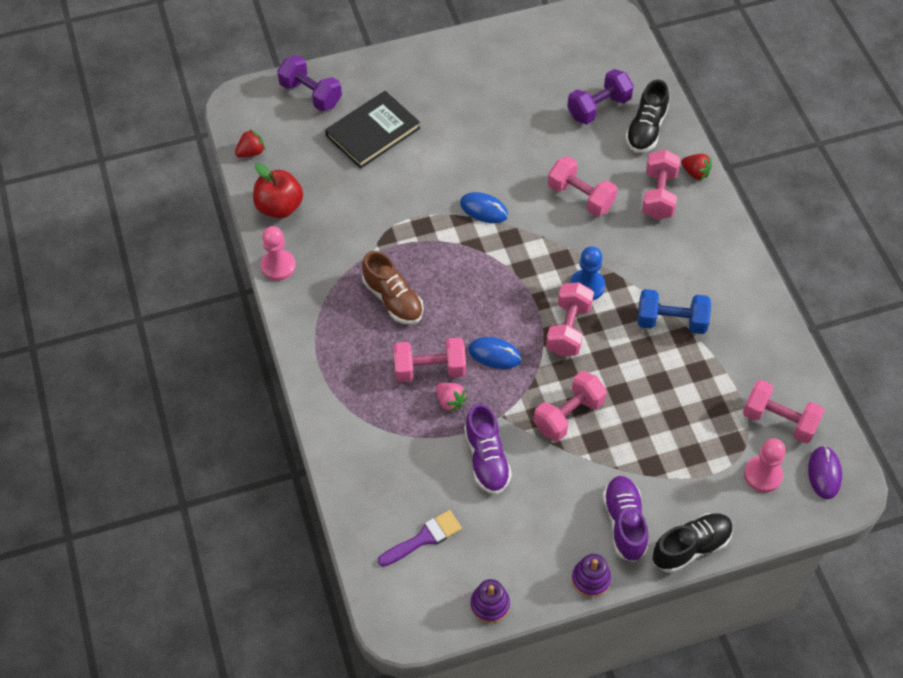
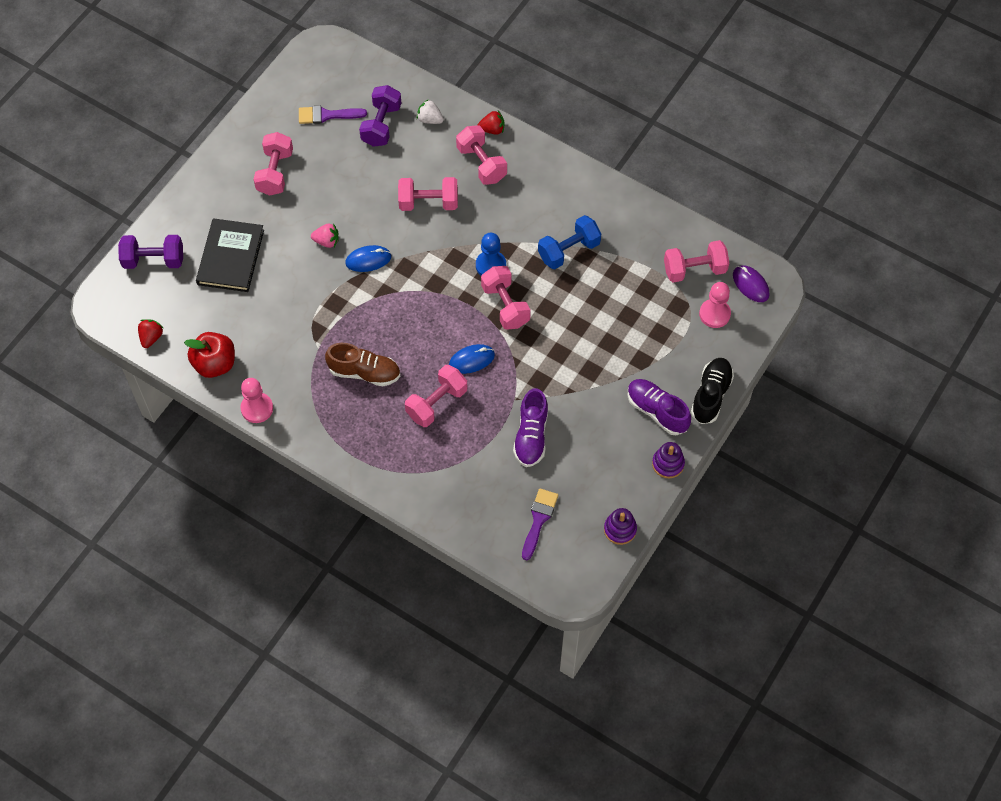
camera: 40 degrees left, 5 degrees up
(450, 401) = (471, 415): pink strawberry -> pink strawberry (326, 241)
(486, 458) = (531, 436): purple shoe -> purple shoe turned 60 degrees clockwise
(559, 71) = (327, 115): none -> purple brush
(568, 415) = (558, 366): pink dumbbell -> pink dumbbell (275, 172)
(646, 129) = (430, 119): black shoe -> white strawberry

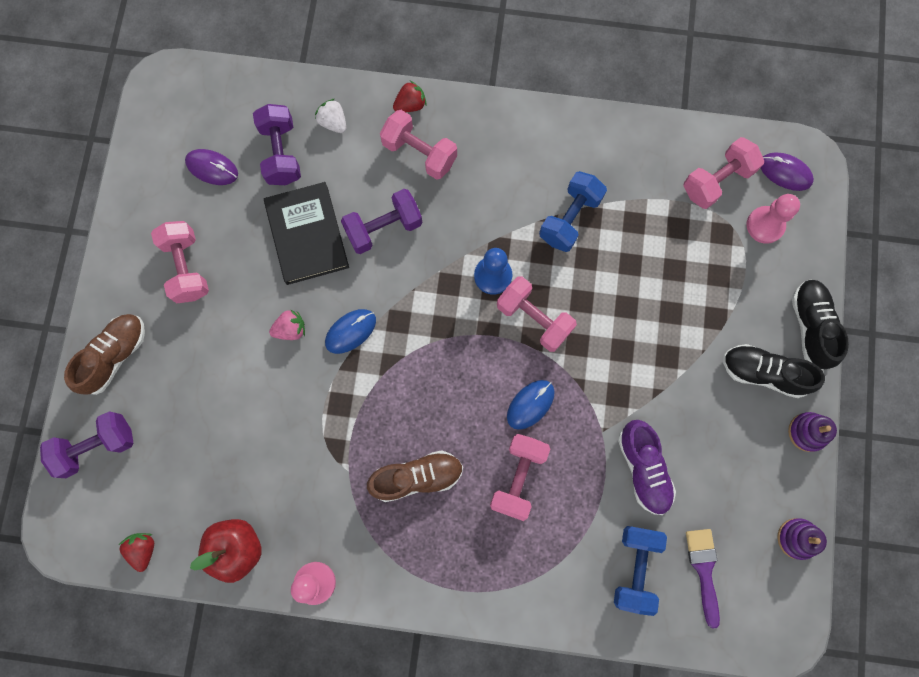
camera: 25 degrees left, 15 degrees up
(196, 208) = (115, 356): none -> brown shoe
(231, 257) = (188, 400): black book -> black book (307, 235)
(327, 115) = (212, 168): purple brush -> purple mouse
(428, 203) = (383, 228): pink dumbbell -> purple dumbbell
(430, 119) = (333, 122): white strawberry -> white strawberry turned 45 degrees clockwise
(489, 497) = (635, 568): none -> blue dumbbell
(657, 411) = (763, 373): purple shoe -> black shoe

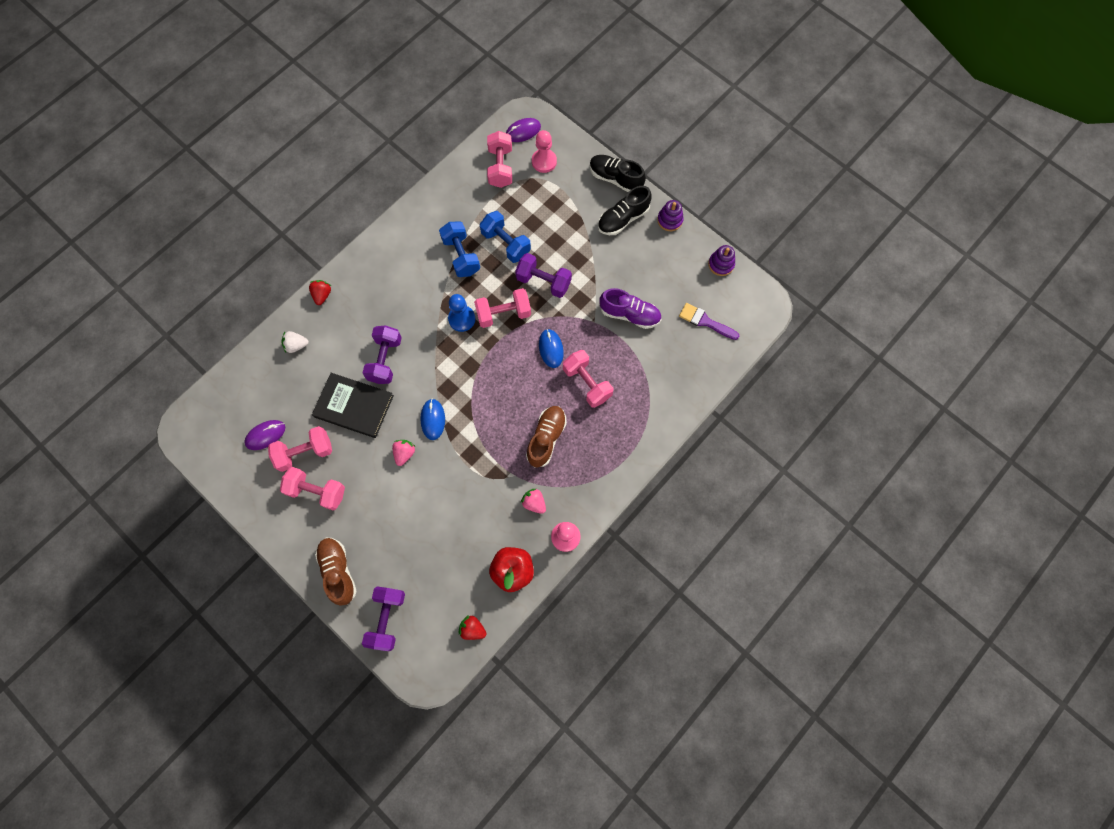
camera: 55 degrees left, 5 degrees down
(281, 153) = (290, 388): purple dumbbell -> purple dumbbell (543, 281)
(331, 517) = (534, 503): none -> pink strawberry
(419, 153) = (356, 309): pink dumbbell -> pink dumbbell (305, 452)
(635, 568) = (679, 355): blue dumbbell -> blue dumbbell (506, 243)

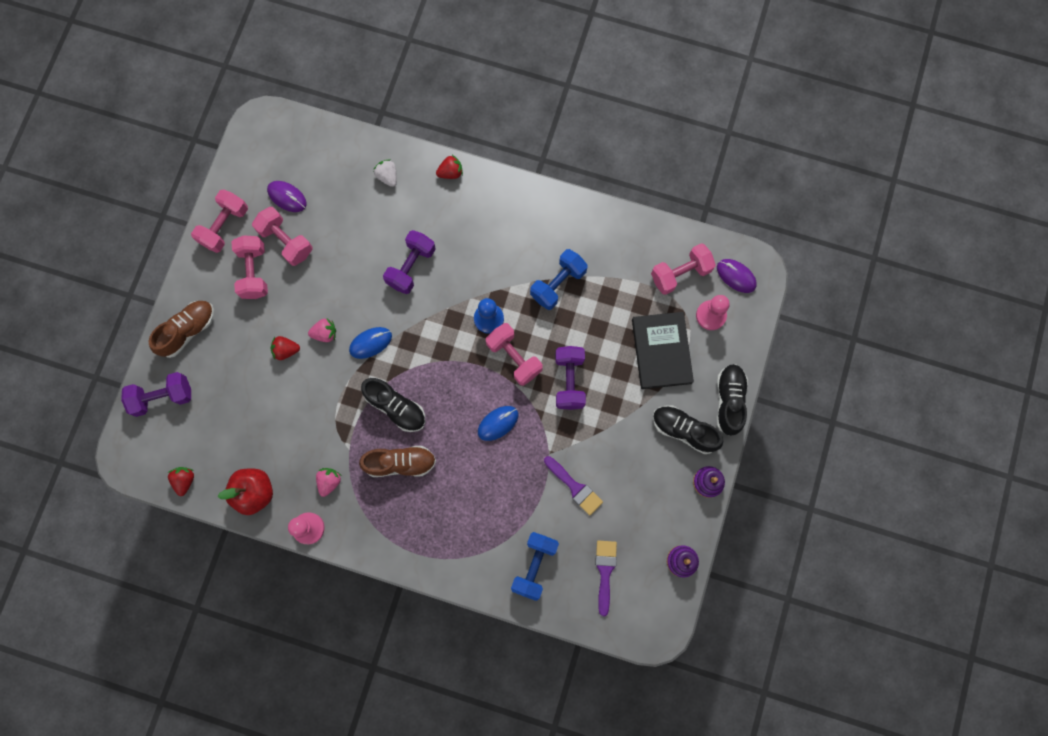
camera: 65 degrees right, 5 degrees up
(354, 406) = (351, 262): black book -> black book (661, 351)
(385, 360) = (411, 267): purple dumbbell -> purple dumbbell turned 45 degrees counterclockwise
(402, 492) = (286, 350): none -> red strawberry
(498, 422) = (396, 407): none -> black shoe
(506, 243) = (594, 322): blue dumbbell -> blue dumbbell (534, 565)
(587, 383) = (477, 477): pink dumbbell -> pink dumbbell (225, 226)
(629, 314) = (575, 487): purple shoe -> purple brush

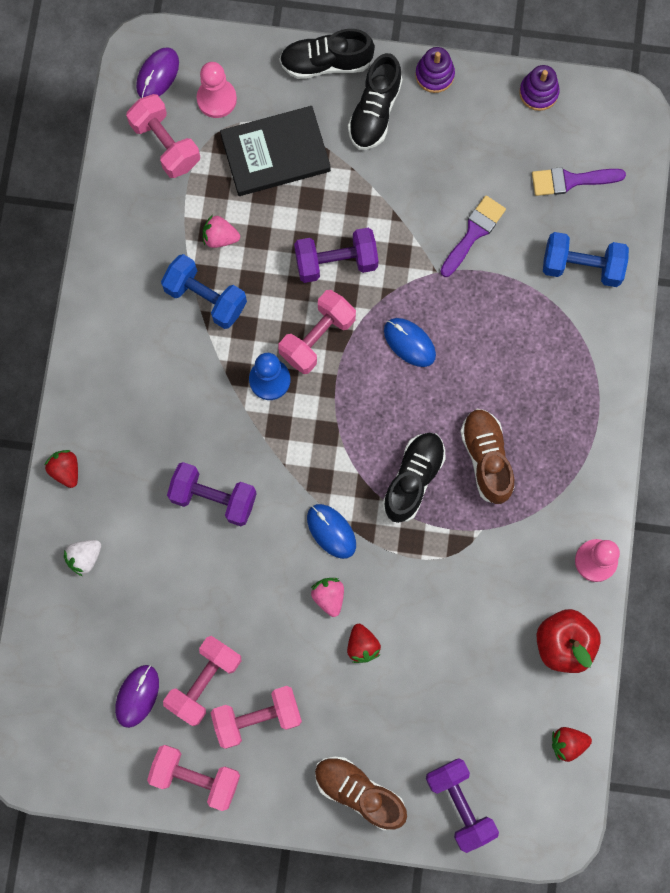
camera: 100 degrees left, 0 degrees up
(329, 481) = (529, 546): pink strawberry -> pink strawberry (220, 237)

